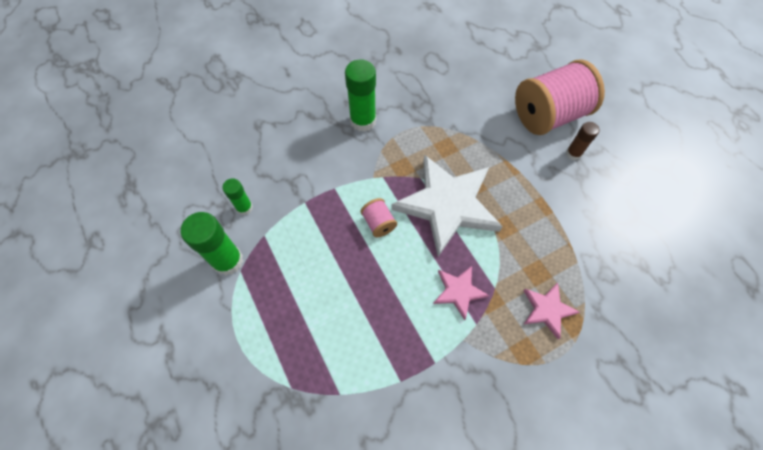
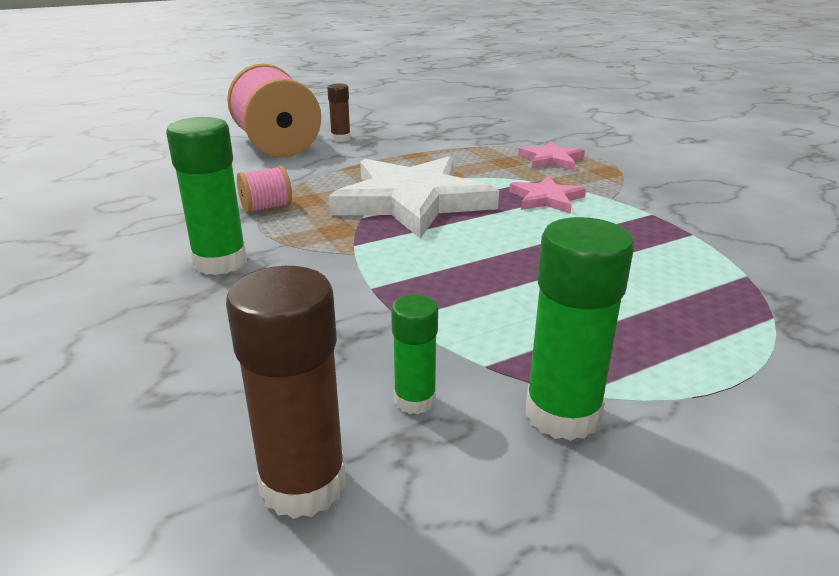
camera: 90 degrees left, 35 degrees down
(207, 175) = (303, 484): none -> brown glue stick
(378, 223) = (446, 248): pink spool -> pink spool (266, 207)

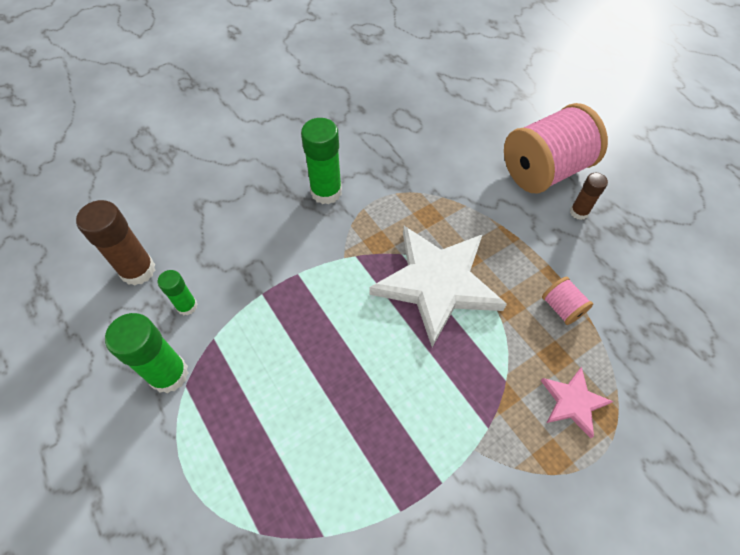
camera: 85 degrees right, 30 degrees up
(266, 207) = (410, 195): pink spool -> pink spool (561, 308)
(546, 199) = (462, 389): pink star -> none

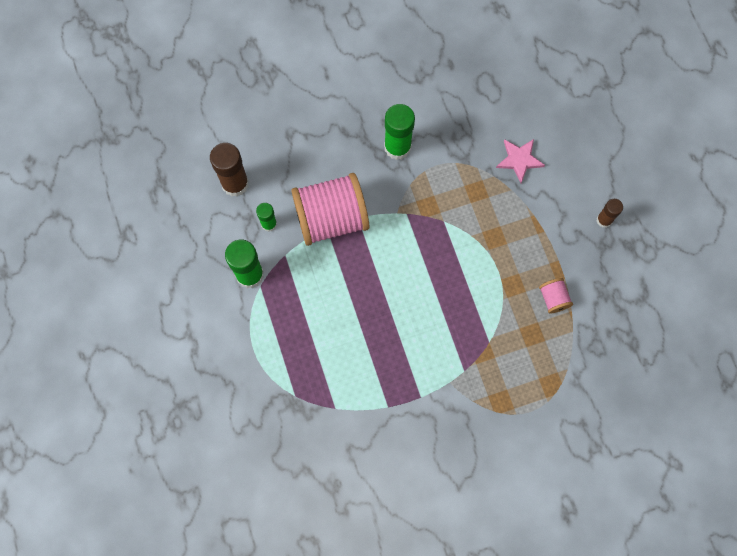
camera: 15 degrees right, 15 degrees up
(437, 284) = (464, 254): white star -> none
(544, 171) = (591, 172): pink spool -> pink spool (331, 218)
(573, 402) = (531, 369): pink star -> pink star (519, 160)

